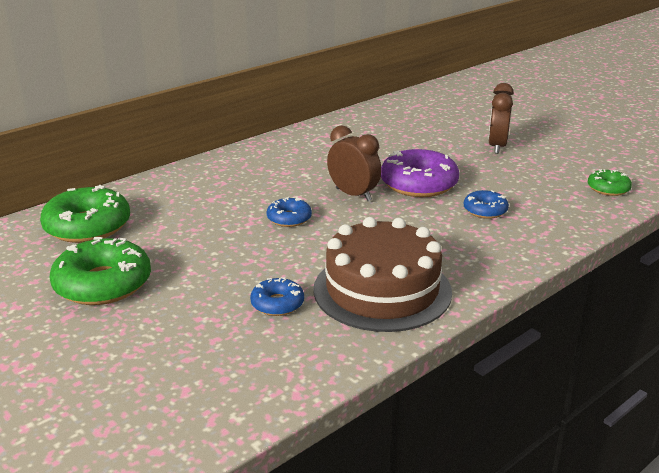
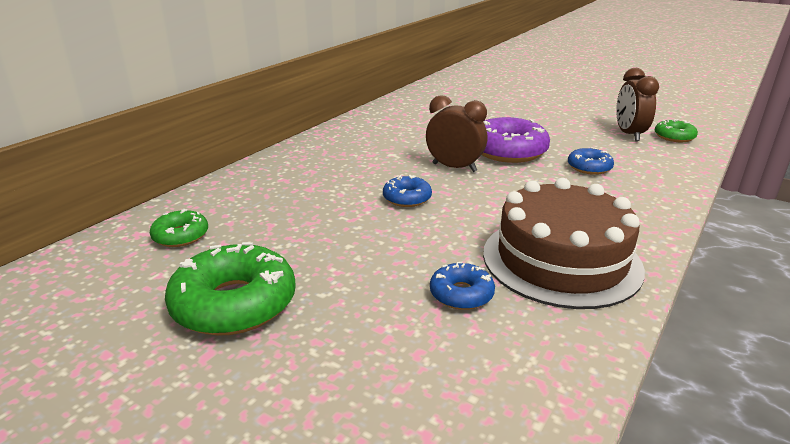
camera: 15 degrees left, 0 degrees up
(87, 226) = (181, 236): green donut -> green donut, size x0.53
(497, 146) = (549, 113): brown clock -> brown clock (629, 134)

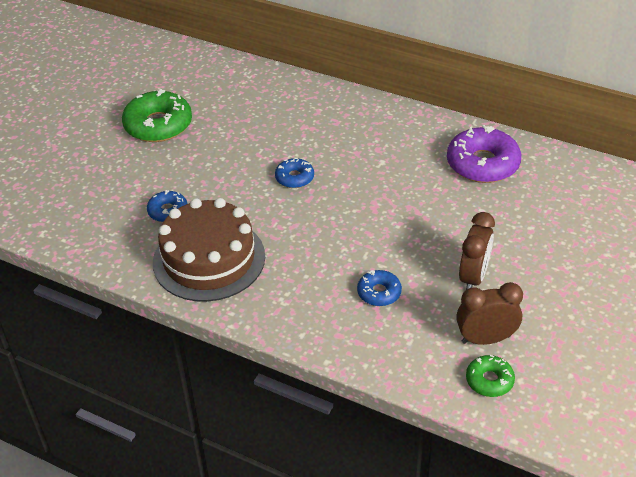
camera: 85 degrees right, 15 degrees up
(181, 236) = (228, 87): green donut -> none
(454, 167) = (359, 201): brown clock -> brown clock (473, 277)
(508, 151) = (408, 237): purple donut -> purple donut (482, 164)

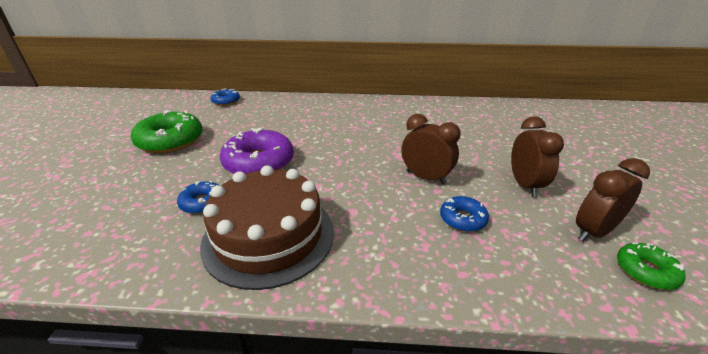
camera: 25 degrees left, 10 degrees down
(294, 178) = (316, 151): blue donut -> blue donut (226, 101)
(381, 241) = (425, 177): none -> brown clock
(482, 164) = (450, 116): purple donut -> purple donut (259, 162)

